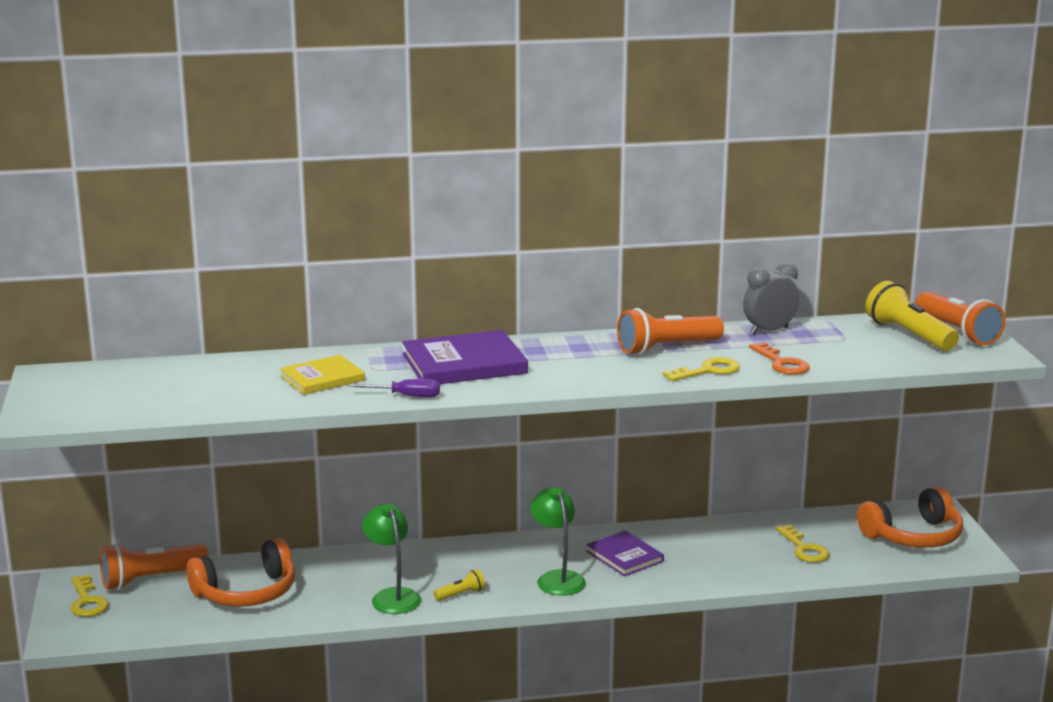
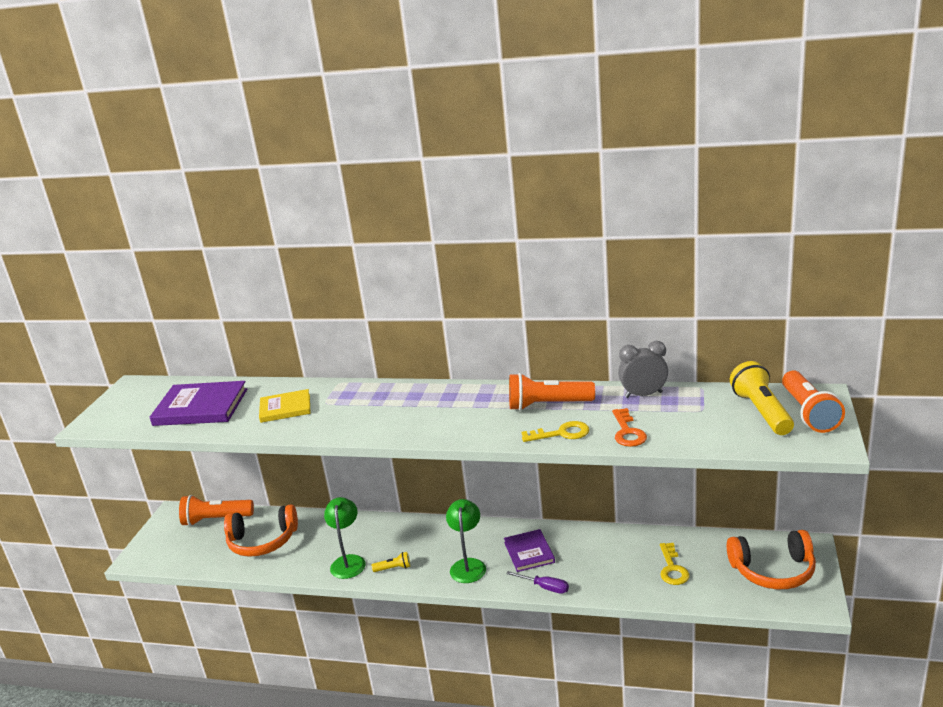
camera: 25 degrees right, 5 degrees up
(87, 601) = (169, 531): yellow key -> none
(406, 396) = (324, 433): purple screwdriver -> purple screwdriver (545, 587)
(464, 364) = (389, 405): purple book -> purple book (201, 407)

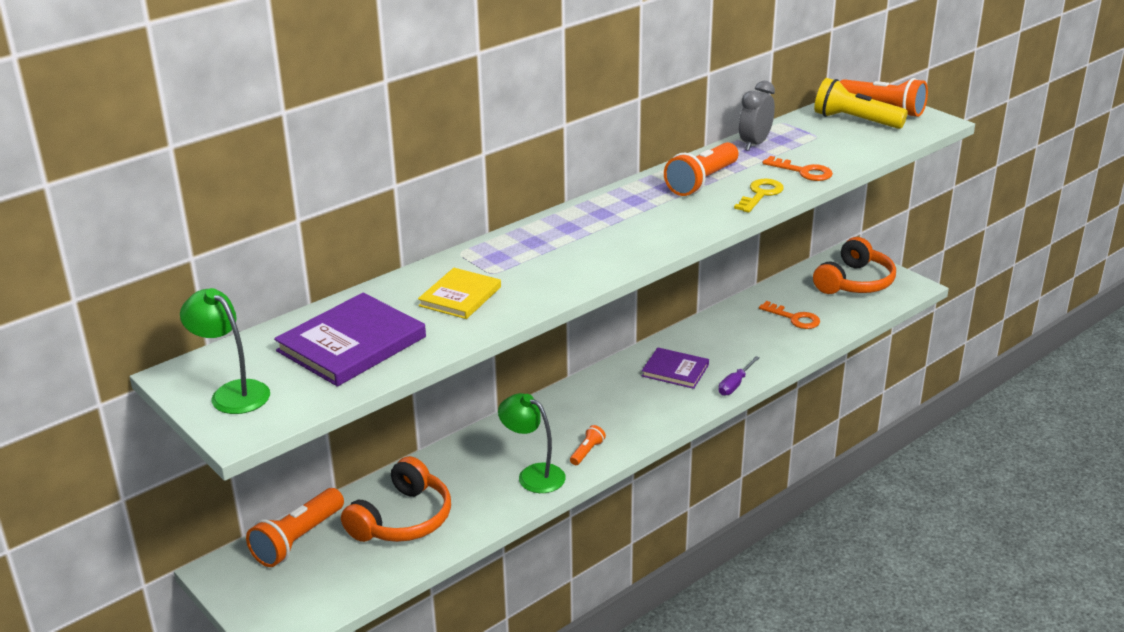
camera: 55 degrees left, 5 degrees up
(393, 568) = (587, 452): yellow flashlight -> orange flashlight
(468, 565) = (646, 409): green lamp -> green lamp (232, 392)
(545, 587) = (735, 385): purple screwdriver -> purple screwdriver turned 150 degrees clockwise
(672, 568) = (794, 318): yellow key -> orange key

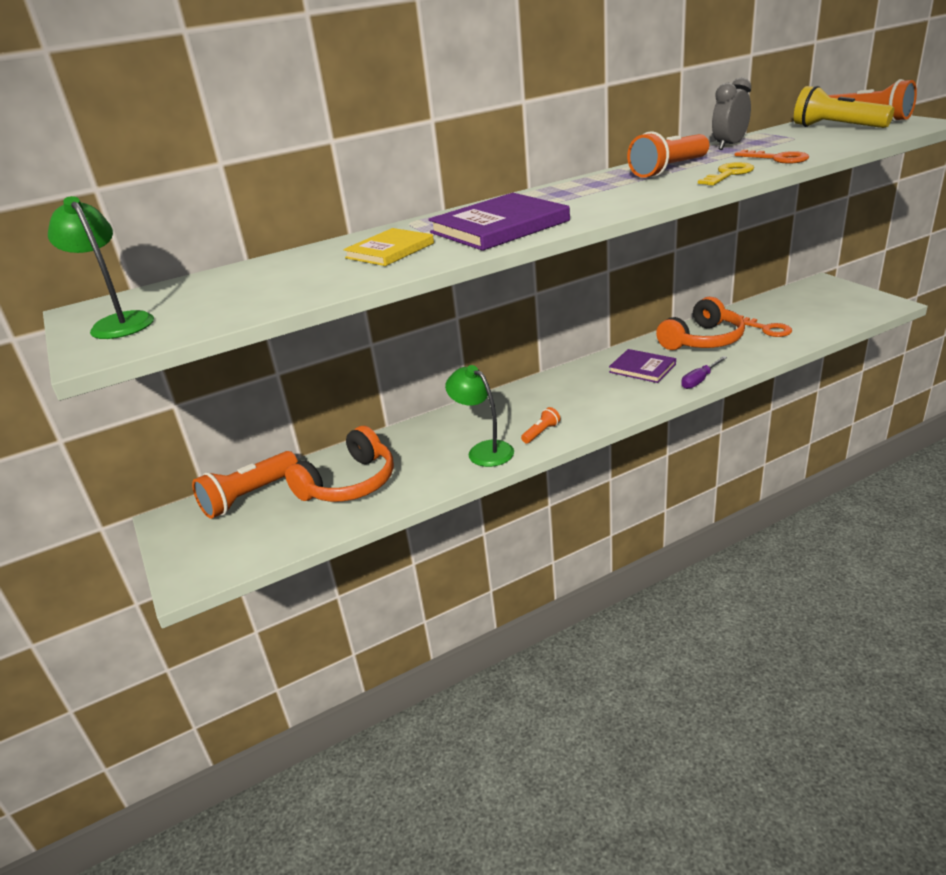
camera: 15 degrees right, 0 degrees up
(351, 344) = (261, 286): purple book -> purple book (499, 227)
(855, 282) = (830, 302): orange headphones -> orange headphones (703, 340)

